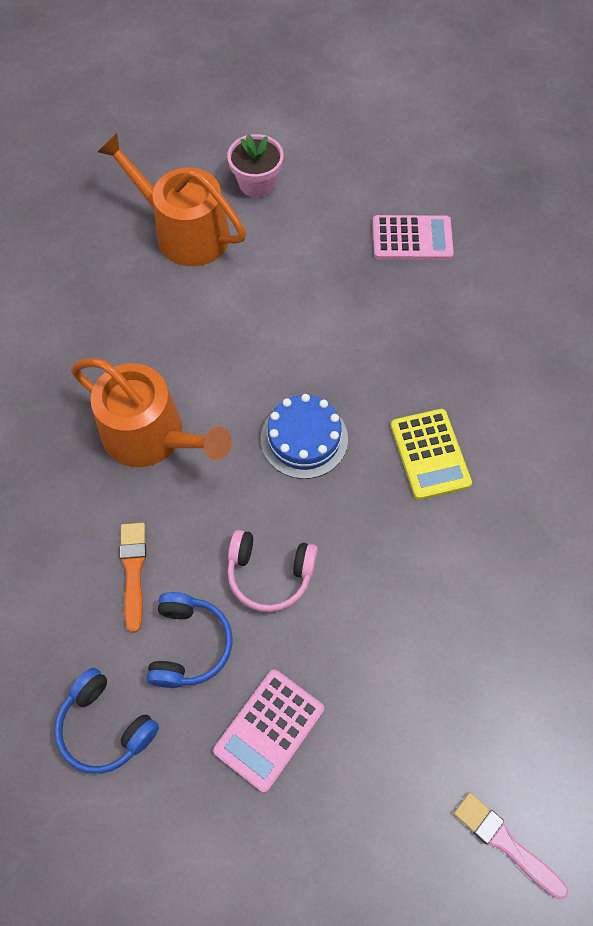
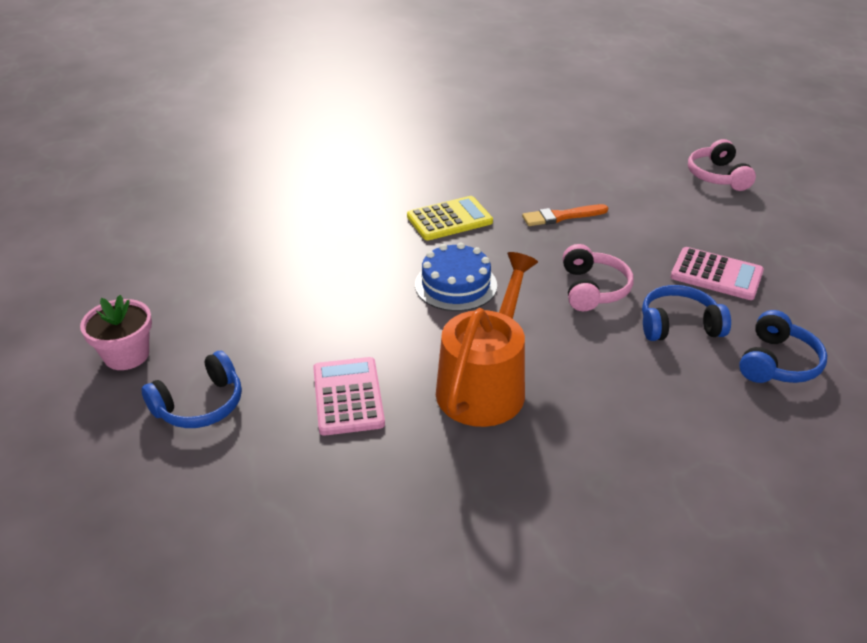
camera: 100 degrees left, 25 degrees down
(133, 571) = (632, 371): orange brush -> orange brush (561, 216)
(184, 232) = (200, 405): orange watering can -> blue headphones
(412, 239) = (216, 243): pink calculator -> pink calculator (348, 396)
(505, 842) = (717, 176): pink brush -> pink headphones

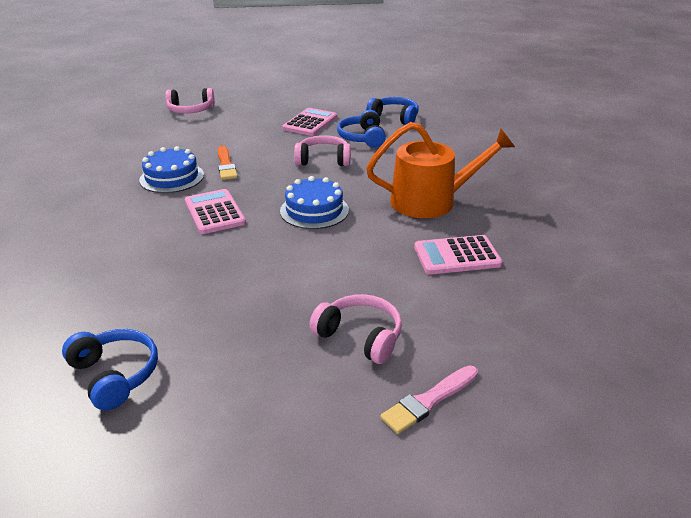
camera: 90 degrees left, 5 degrees down
(126, 355) = (428, 401): pink flower pot -> pink brush
(200, 405) = (488, 334): blue headphones -> blue headphones (115, 375)
(223, 317) = (360, 336): none -> pink headphones
(449, 219) = (214, 212): yellow calculator -> pink calculator
(484, 384) = (431, 201): orange watering can -> orange watering can turned 150 degrees clockwise
(524, 186) = (172, 177): none -> blue cake

